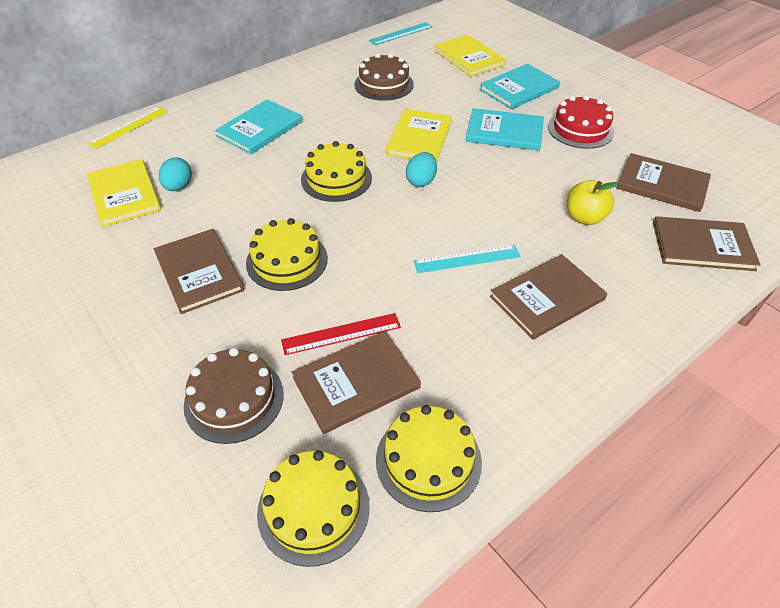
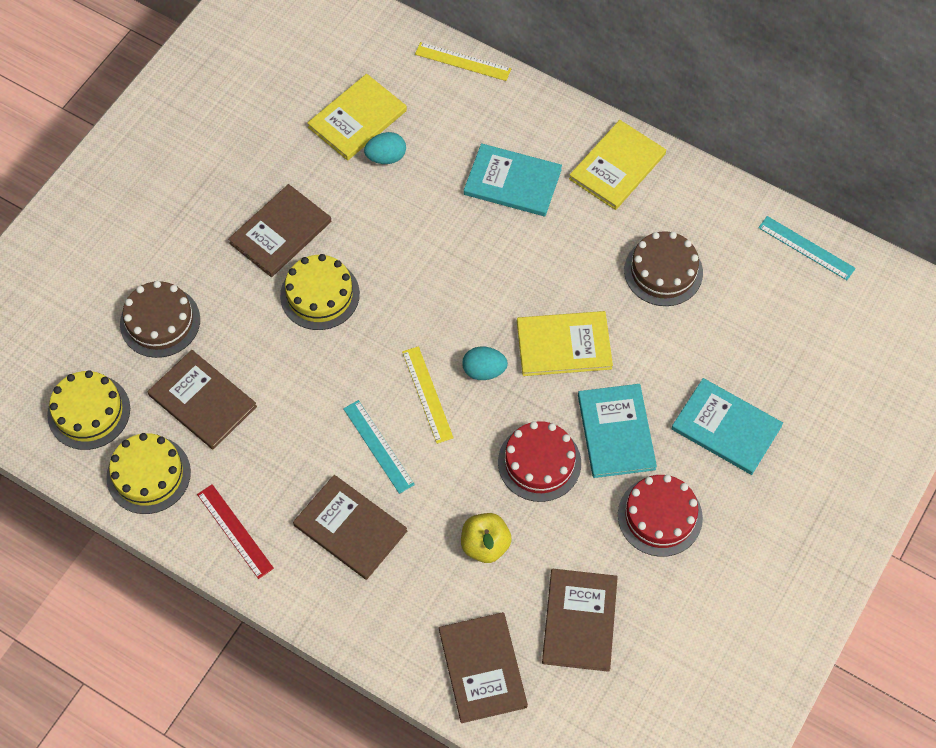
camera: 70 degrees right, 15 degrees up
(336, 179) = (455, 289): yellow cake -> none
(341, 334) = (249, 372): red ruler -> red ruler (235, 531)
(428, 217) = (427, 394): none -> yellow ruler
(469, 58) = (780, 349): yellow book -> yellow book (617, 166)
(517, 172) = (539, 462): none -> red cake

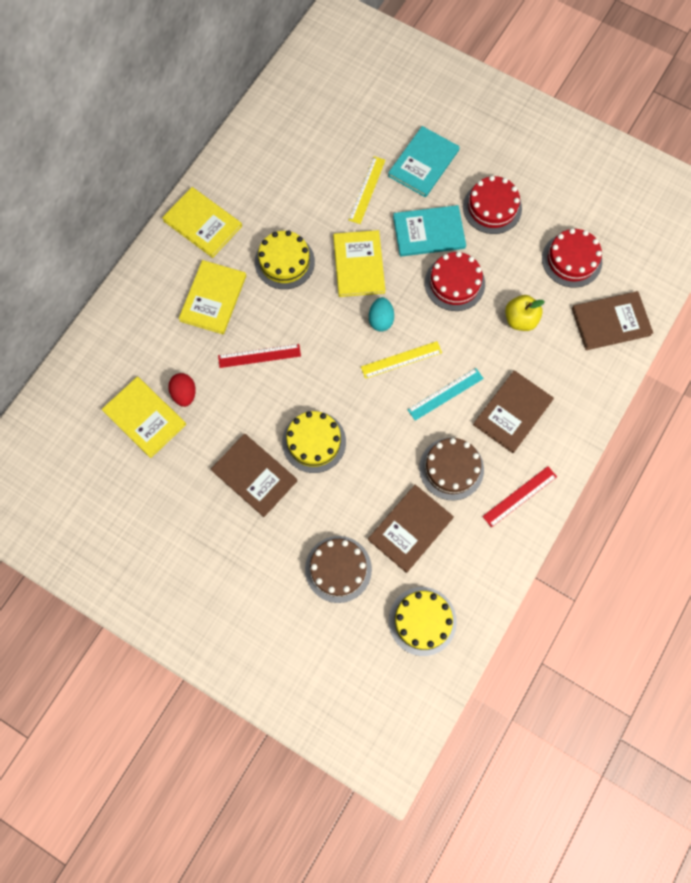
camera: 90 degrees left, 10 degrees up
(148, 474) = (476, 566): yellow cake -> yellow cake (284, 262)
(386, 157) = (184, 394): turquoise egg -> red egg
(434, 234) = (259, 356): none -> red ruler
(463, 61) = (92, 335): yellow ruler -> yellow ruler (367, 190)
(512, 182) = (213, 298): turquoise book -> yellow book
(579, 621) = (571, 260): brown book -> red cake
(663, 271) = (296, 196): brown cake -> brown cake (451, 468)
(806, 248) = (279, 104): turquoise ruler -> none

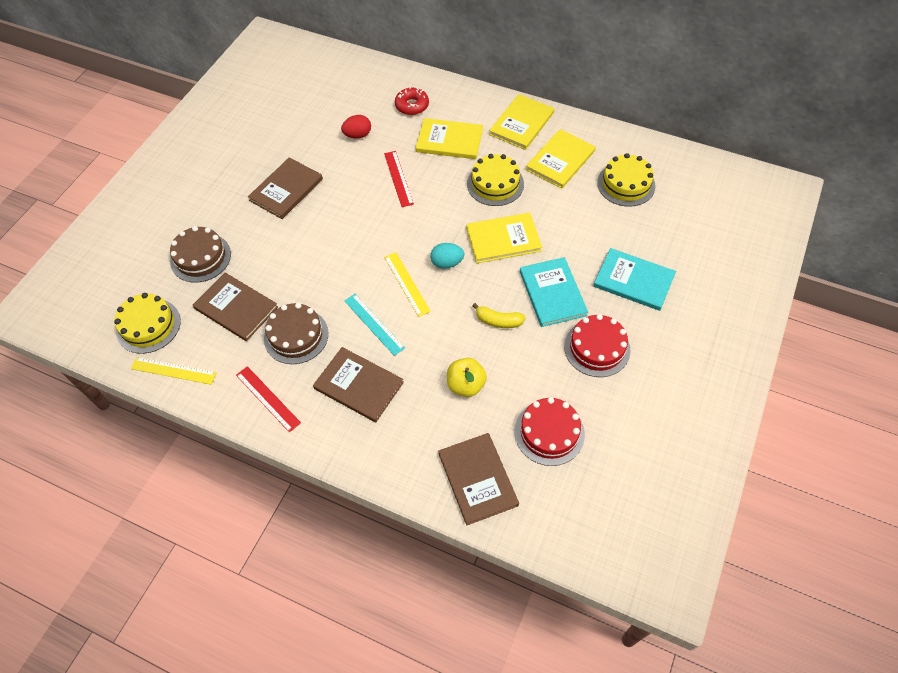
camera: 85 degrees right, 15 degrees down
(144, 418) = (334, 114): yellow book -> yellow book (560, 160)
(149, 331) = (412, 105): none -> red donut
(314, 442) = (319, 226): yellow cake -> yellow cake (626, 184)
(367, 190) = (588, 236): yellow ruler -> yellow ruler (173, 370)
(454, 283) = (498, 321): red cake -> yellow banana

